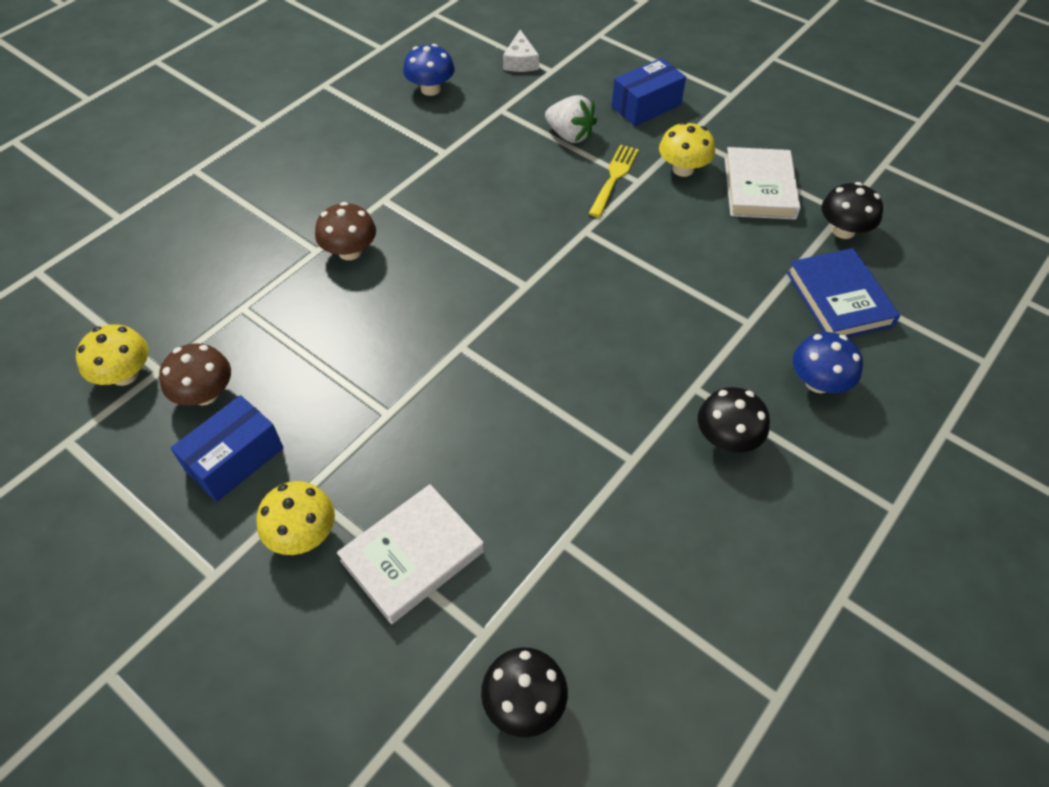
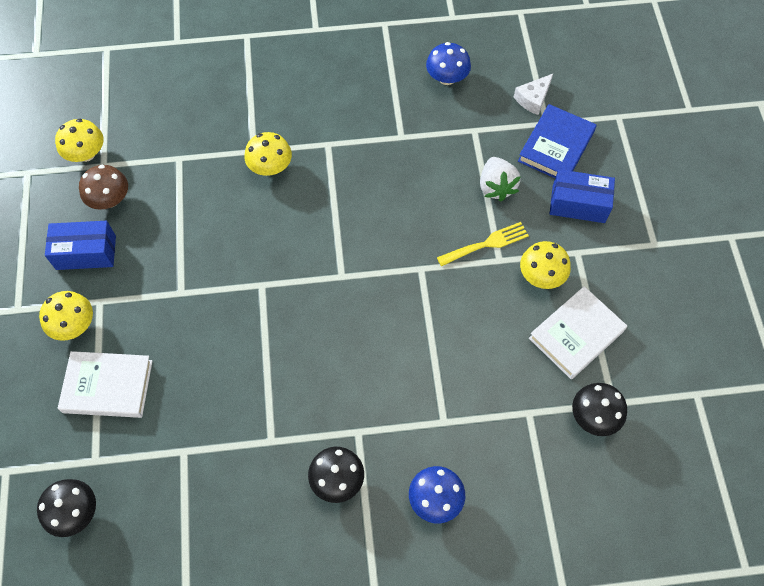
camera: 45 degrees right, 10 degrees up
(350, 251) = (270, 167): brown mushroom -> yellow mushroom
(839, 299) = (523, 460): blue book -> blue book (556, 146)

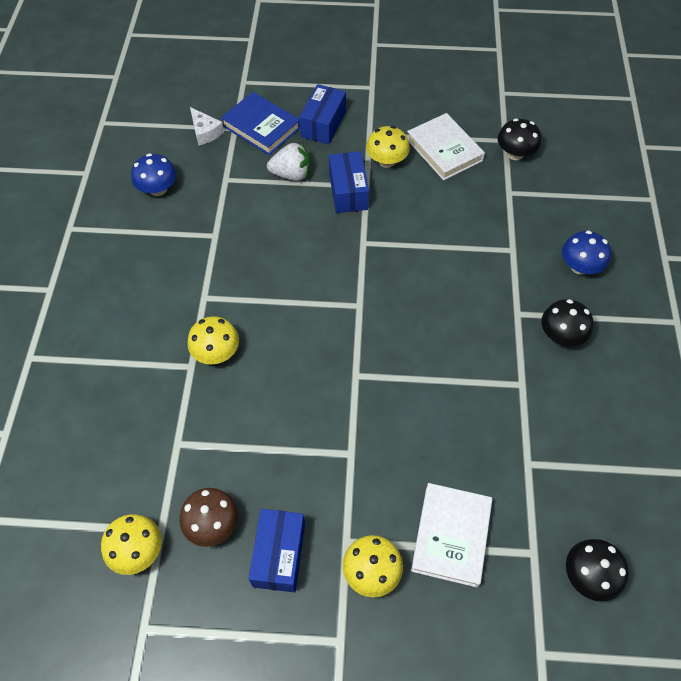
camera: 80 degrees left, 5 degrees down
(486, 244) = (348, 191): yellow fork -> blue box

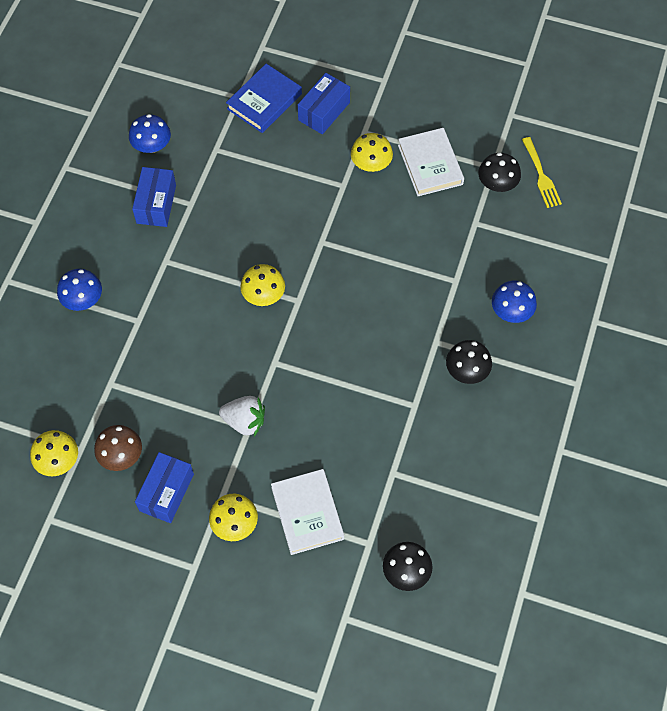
camera: 15 degrees right, 5 degrees up
(122, 358) = (83, 299): none -> blue mushroom
(205, 132) = (210, 95): white cheese -> none
(216, 352) = (162, 313): yellow mushroom -> yellow mushroom (263, 295)
(261, 127) = (264, 101): blue book -> blue book turned 75 degrees clockwise
(291, 174) = (277, 158): white strawberry -> white strawberry (244, 421)
(348, 191) = (324, 188): blue box -> blue box (156, 204)
(451, 536) = (307, 513): white book -> white book turned 45 degrees counterclockwise
(553, 138) = (541, 175): none -> yellow fork

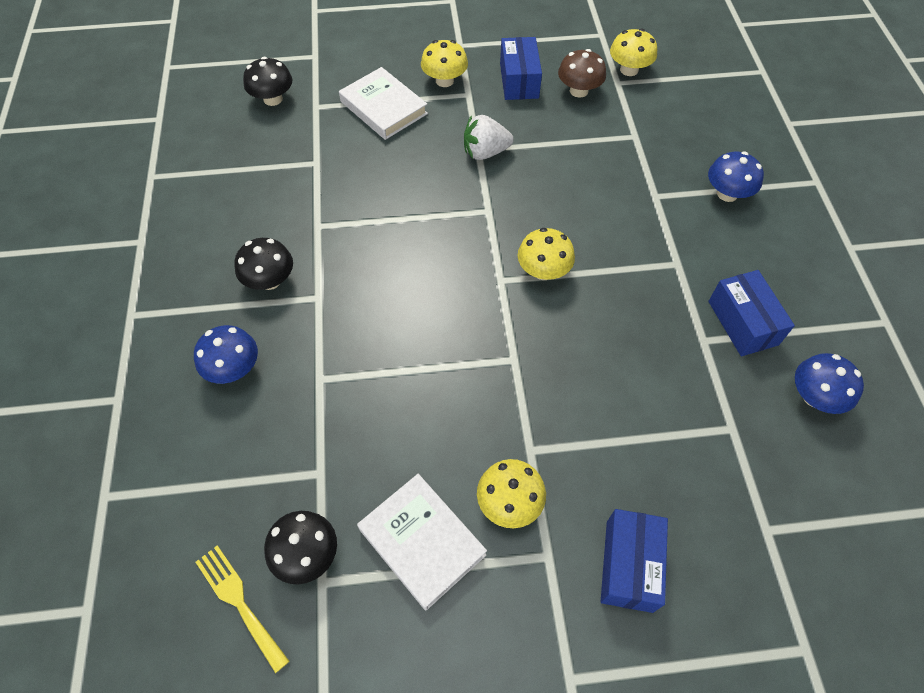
camera: 155 degrees right, 5 degrees down
(264, 101) = (726, 541): blue book -> none

